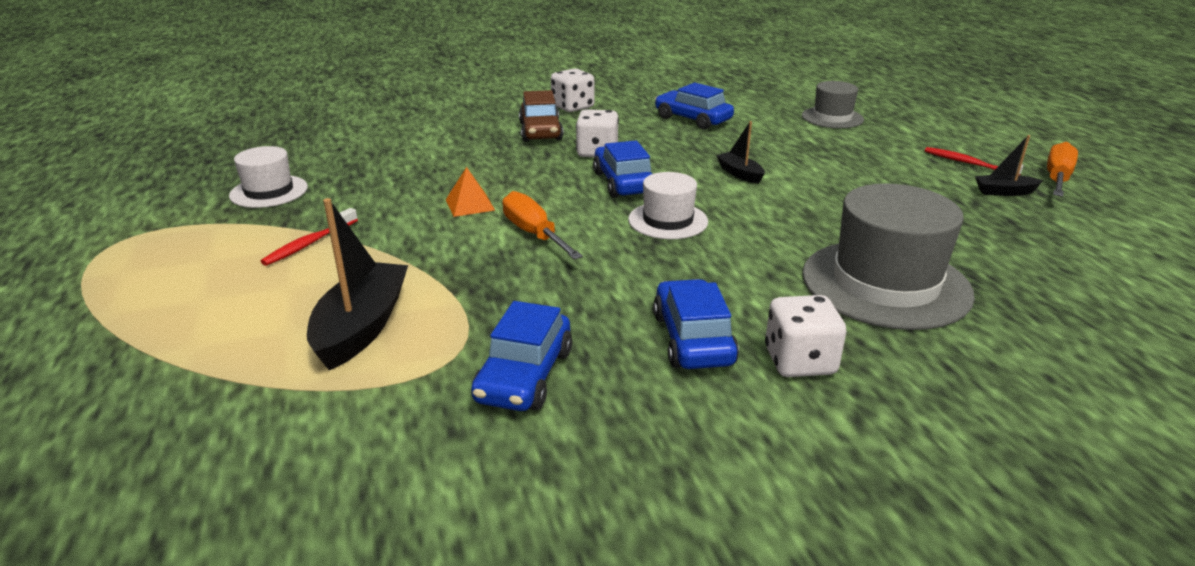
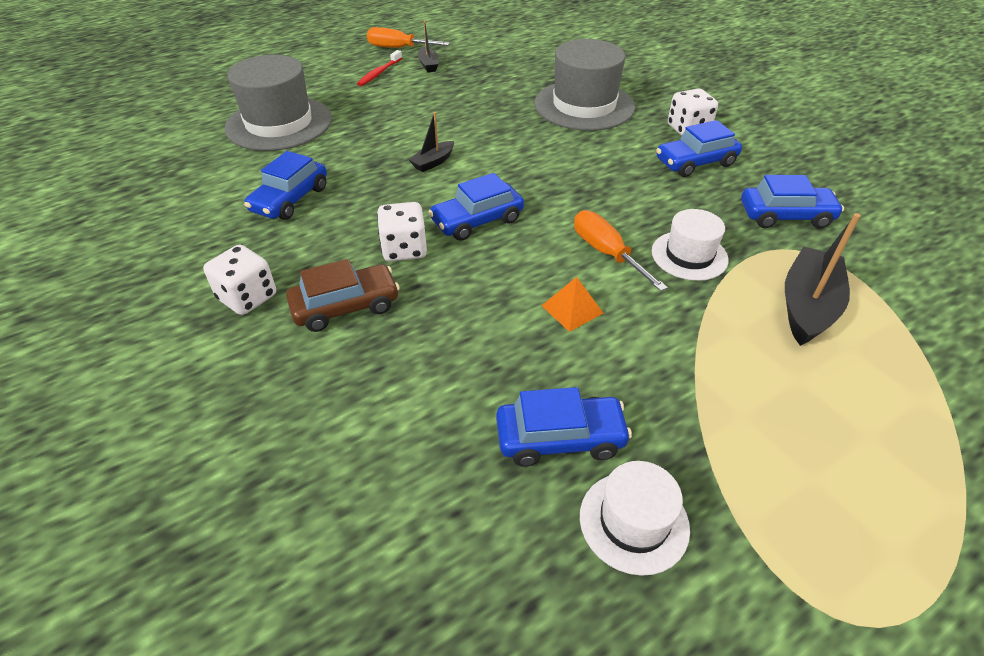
camera: 105 degrees left, 15 degrees up
(310, 243) = (722, 403): red toothbrush -> none
(353, 181) = (560, 438): none -> blue car
(362, 327) = (807, 306): black boat -> black boat turned 120 degrees clockwise
(534, 234) = (606, 253): orange screwdriver -> orange screwdriver turned 105 degrees clockwise
(668, 220) = (542, 188): white hat -> white hat (689, 255)
(832, 118) = (279, 123): grey hat -> grey hat, size x1.78

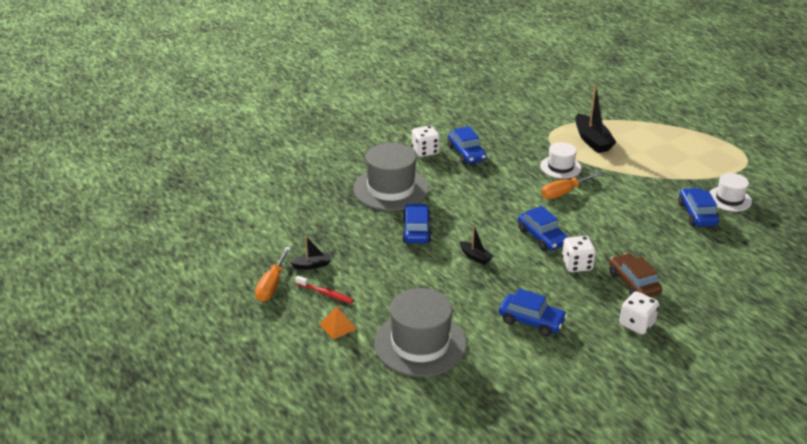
camera: 90 degrees left, 10 degrees down
(572, 309) = (613, 206): orange pyramid -> orange pyramid (338, 326)
(785, 216) = (519, 133): blue car -> blue car (416, 230)
(807, 306) = (592, 140): black boat -> black boat turned 135 degrees counterclockwise

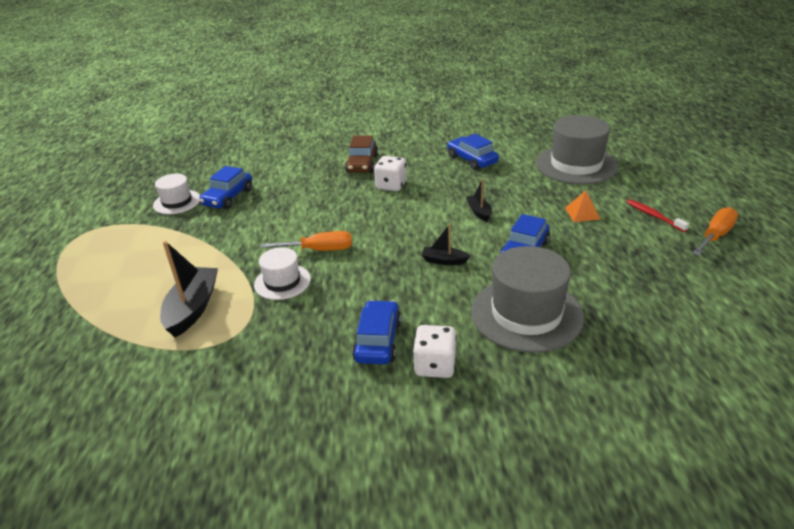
camera: 150 degrees left, 0 degrees up
(312, 265) = (664, 244): black boat -> black boat (444, 261)
(338, 326) = (647, 189): orange pyramid -> orange pyramid (582, 213)
(542, 237) = (396, 213): blue car -> none
(637, 324) = (394, 143): white dice -> none

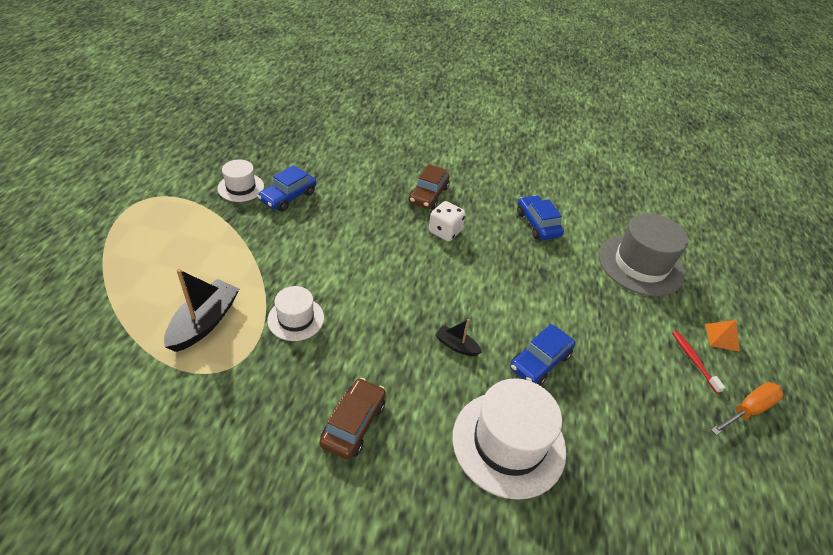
camera: 10 degrees right, 10 degrees up
(319, 250) = (345, 291): orange screwdriver -> none
(378, 341) = (353, 424): blue car -> brown car
(435, 365) = (394, 475): white dice -> none
(479, 212) = (516, 294): black boat -> none
(526, 314) = (508, 443): grey hat -> white hat
(582, 213) = (620, 331): orange pyramid -> orange pyramid (722, 337)

